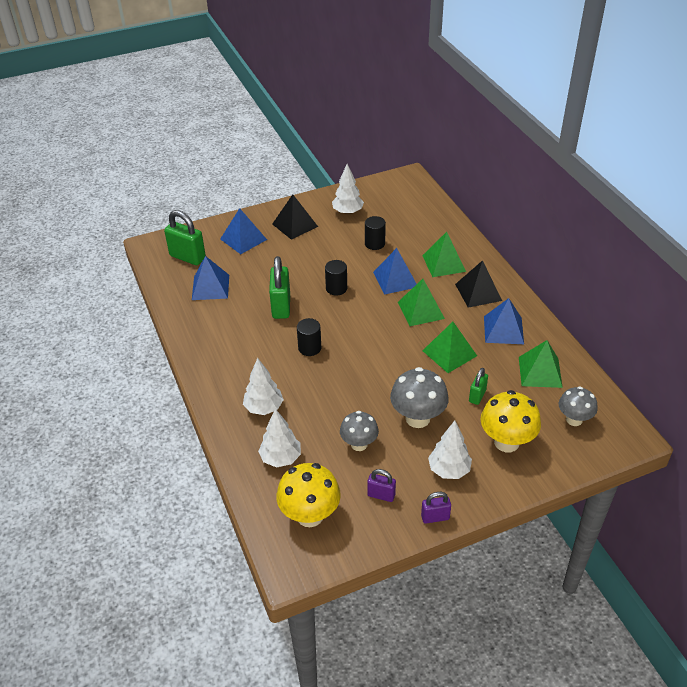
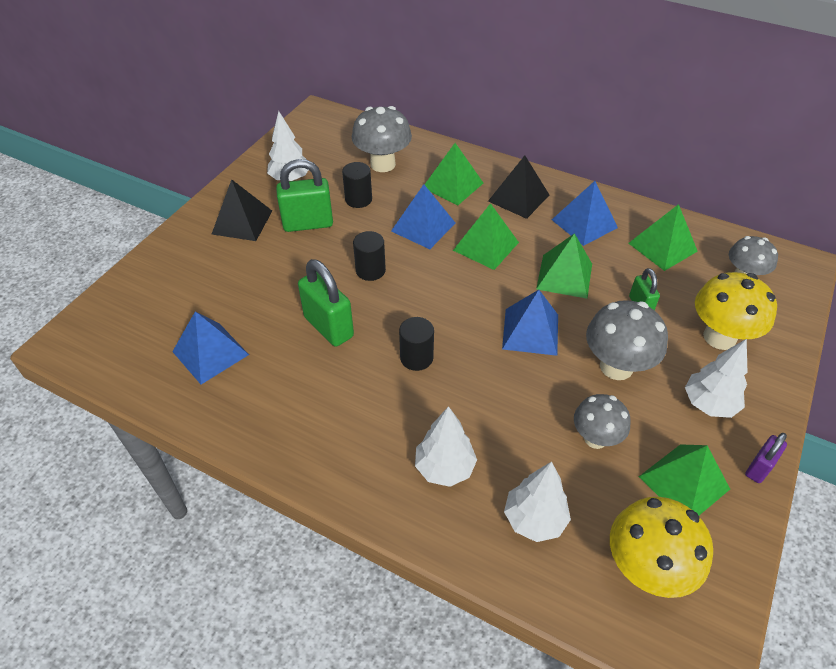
camera: 40 degrees left, 5 degrees up
(187, 257) = (137, 331): green padlock -> green padlock (308, 224)
(243, 239) = (193, 270): blue pyramid -> blue pyramid (530, 331)
(381, 495) = (684, 483): purple padlock -> green pyramid
(414, 229) = (383, 164): none -> grey mushroom

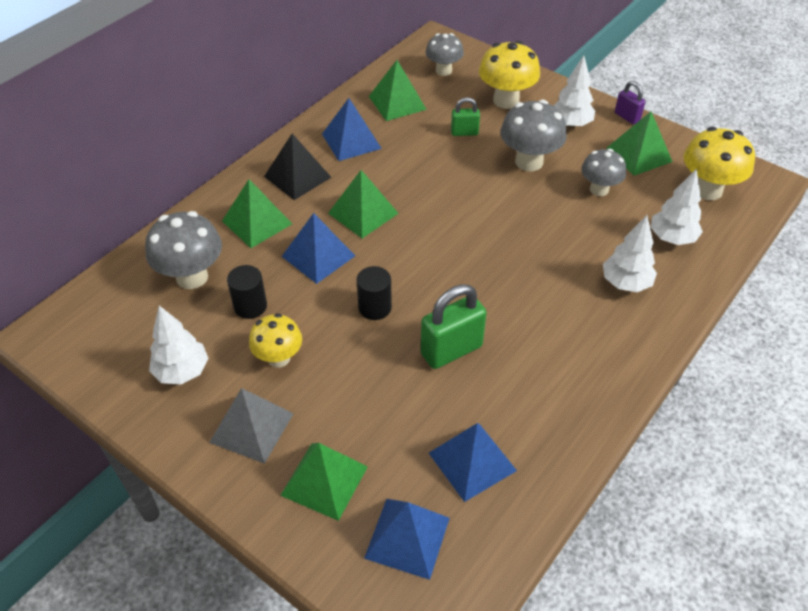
camera: 80 degrees left, 0 degrees up
(242, 222) = (252, 428): black pyramid -> grey pyramid
(308, 224) = (279, 358): green padlock -> yellow mushroom
(416, 357) = (502, 285): black cylinder -> none
(530, 331) = (482, 203): blue pyramid -> blue pyramid (407, 537)
(564, 276) = (418, 168): green pyramid -> green pyramid (324, 480)

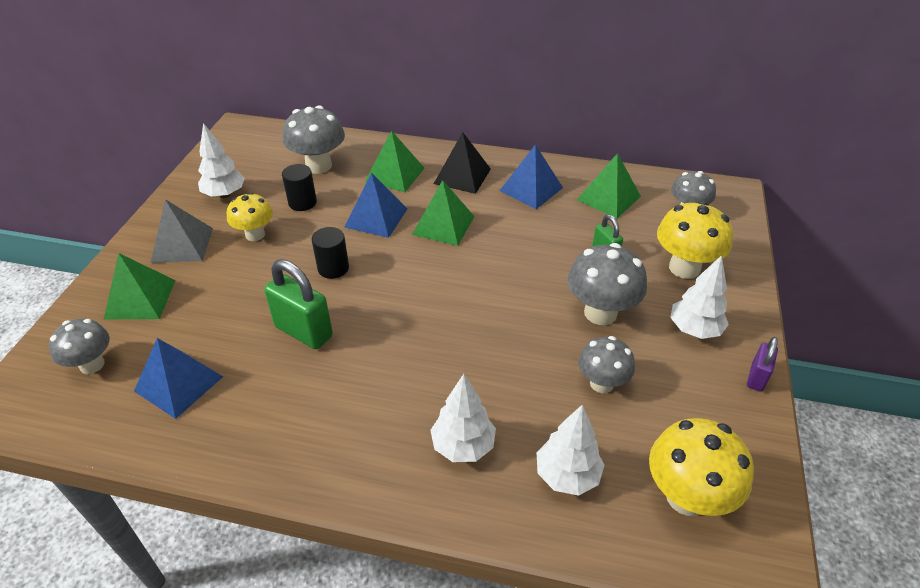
camera: 65 degrees right, 5 degrees down
(407, 537) = (92, 365): blue pyramid -> grey mushroom
(639, 154) = (695, 406): green pyramid -> none

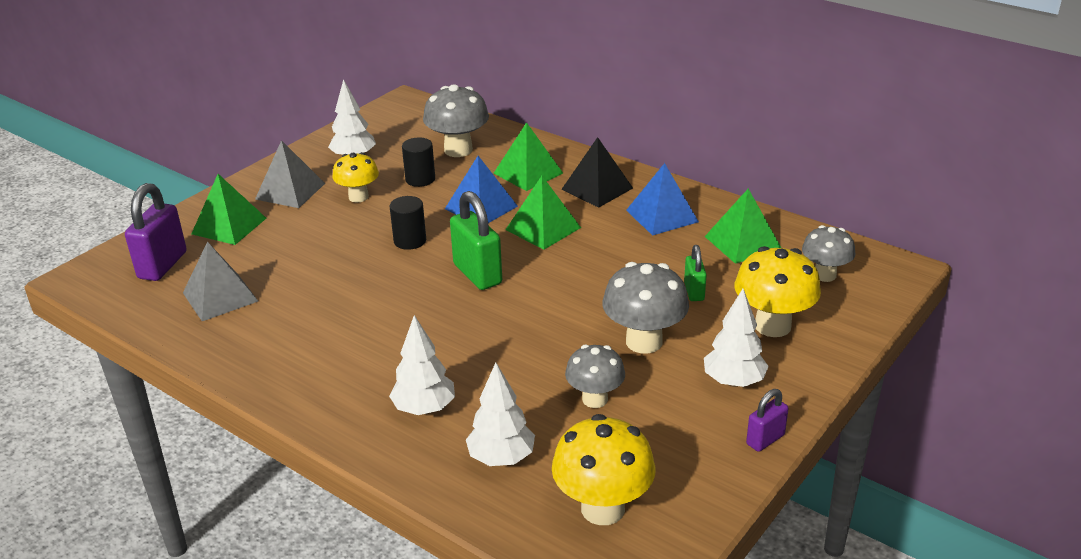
camera: 25 degrees right, 10 degrees down
(92, 365) = (162, 265): grey mushroom -> purple padlock
(179, 383) = (220, 296): blue pyramid -> grey pyramid
(304, 331) = (348, 285): green padlock -> green padlock (477, 274)

